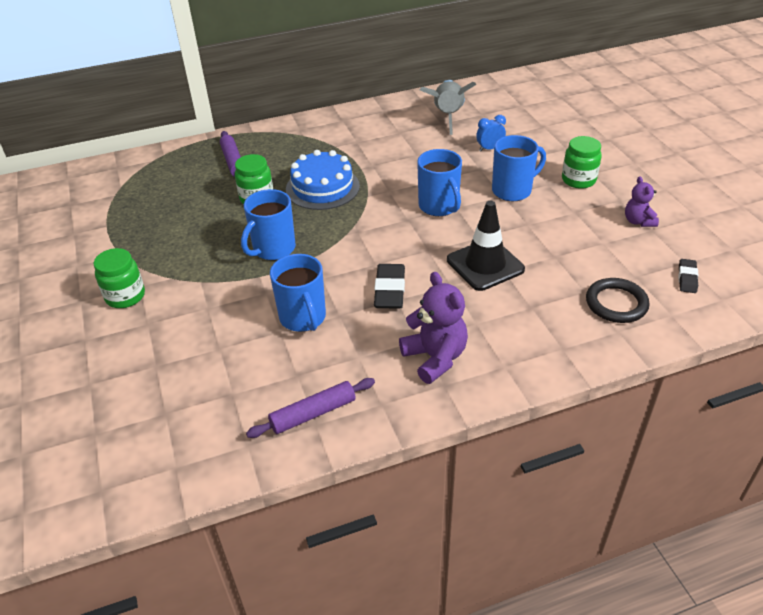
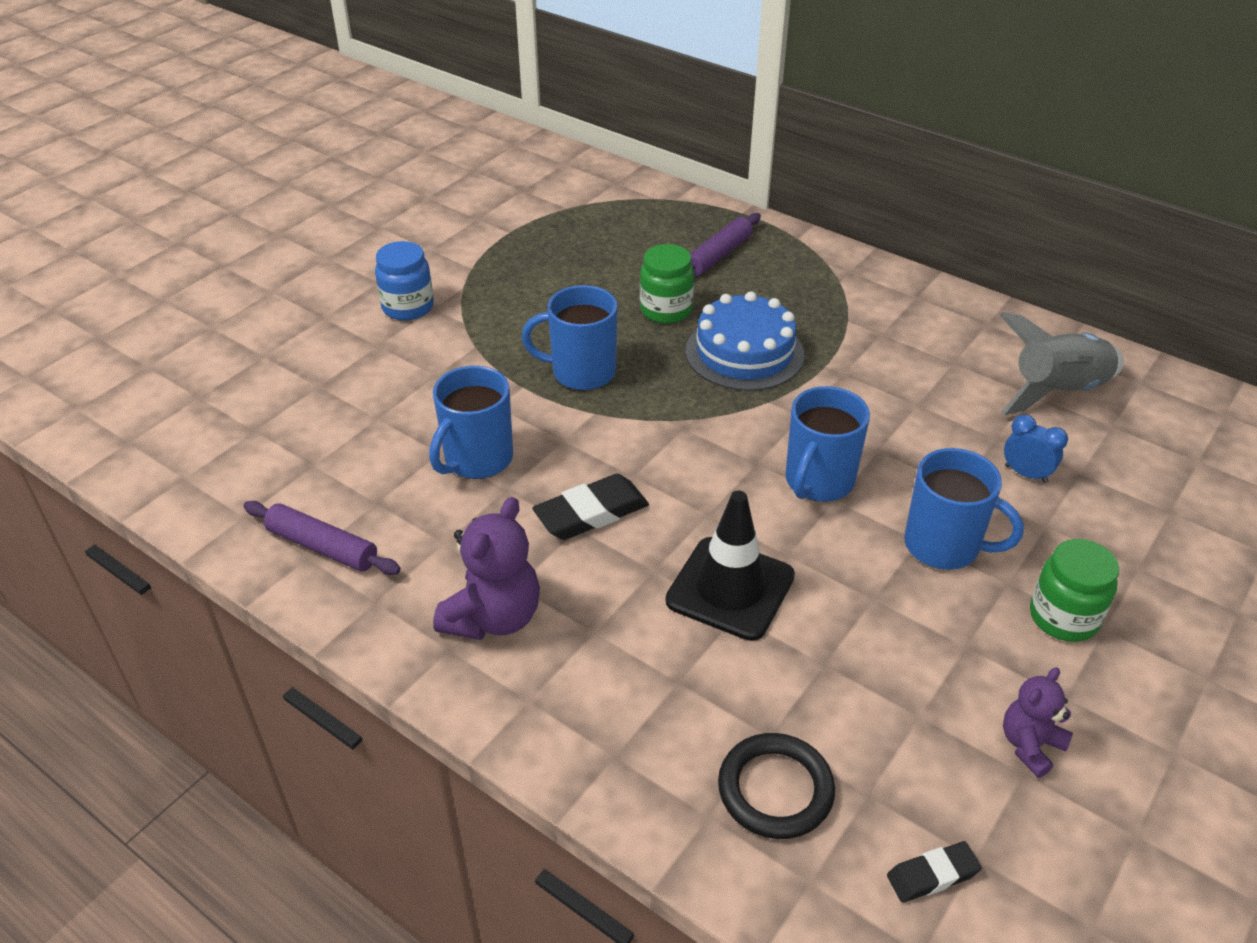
camera: 55 degrees right, 0 degrees up
(125, 296) = (408, 307): green jar -> blue jar

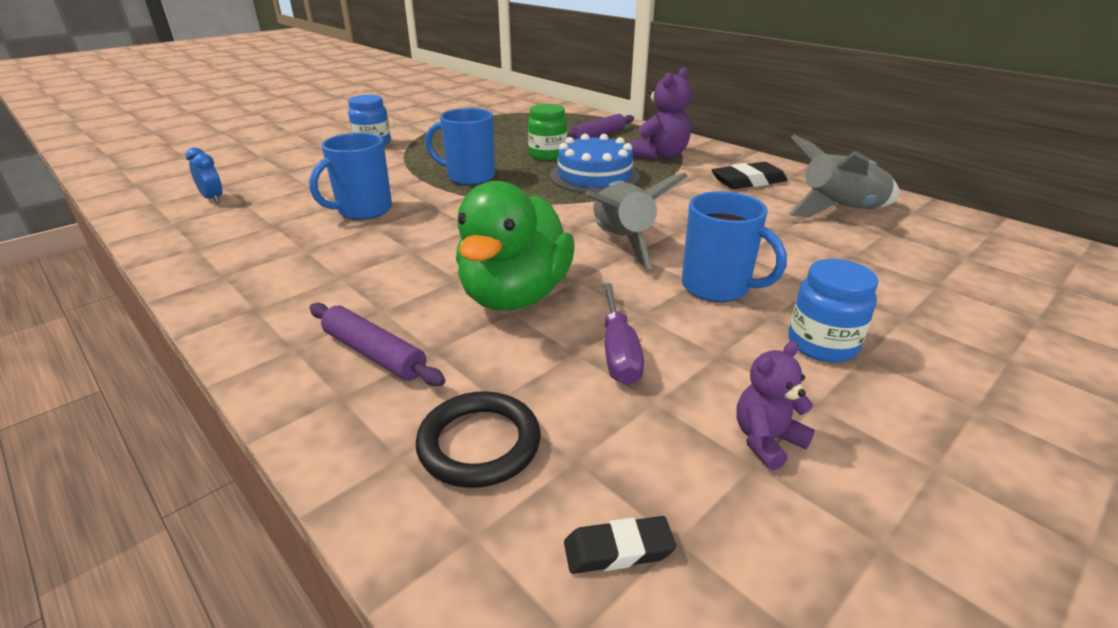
camera: 10 degrees right, 10 degrees down
(322, 547) = (212, 243): purple rolling pin -> purple rolling pin (374, 354)
(493, 617) = (306, 293): purple teddy bear -> purple teddy bear (660, 155)
(591, 513) = (428, 243): black eraser -> black eraser (748, 181)
(730, 588) = (515, 295): black traffic cone -> green duck
(818, 482) = (621, 242): blue mug -> grey rocket
(867, 656) = (618, 351): none -> purple screwdriver
(1026, 474) = (803, 252): blue clock -> blue clock (213, 199)
(1063, 617) = (822, 344): green jar -> blue jar

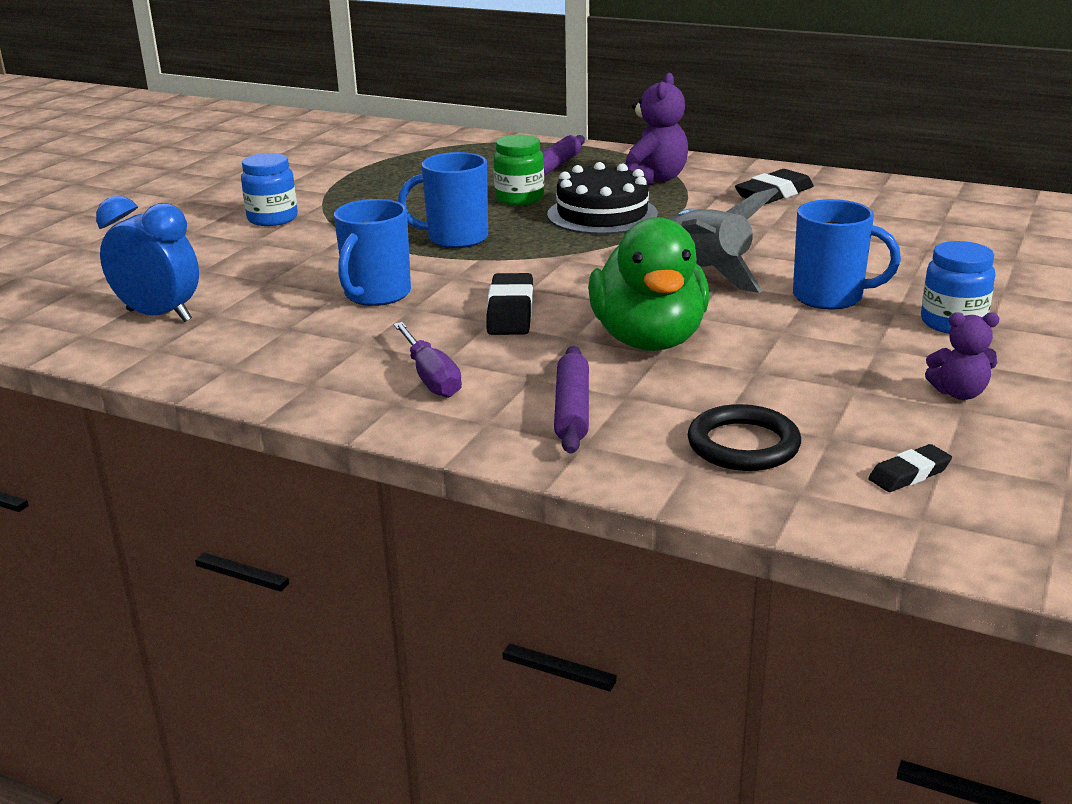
camera: 20 degrees left, 5 degrees down
(213, 199) = (159, 316): blue clock -> blue clock, size x1.82
(374, 354) = (572, 410): purple rolling pin -> purple rolling pin turned 75 degrees clockwise
(437, 244) = (510, 312): none -> black eraser
(594, 176) = (602, 214): blue cake -> black cake
(618, 351) = (791, 362): purple screwdriver -> purple screwdriver (430, 377)
(766, 440) = (959, 393): purple teddy bear -> purple teddy bear turned 120 degrees counterclockwise
(839, 211) = (886, 209): grey rocket -> none

